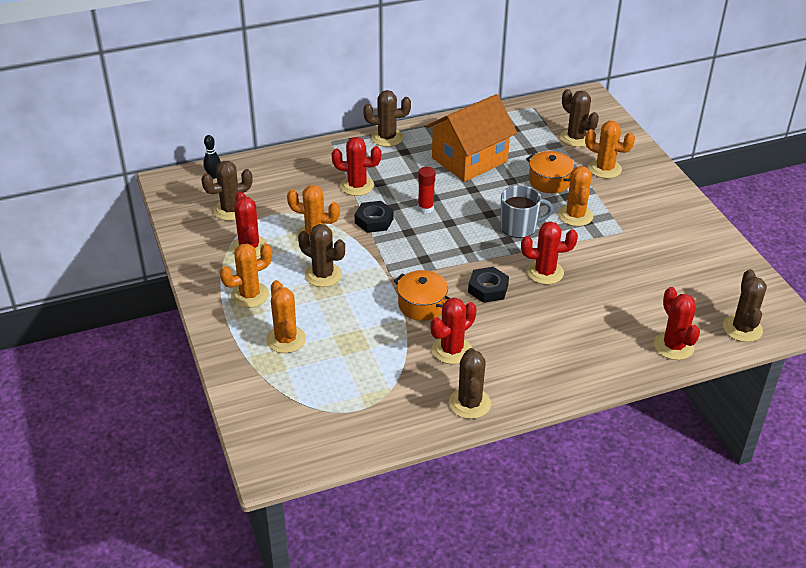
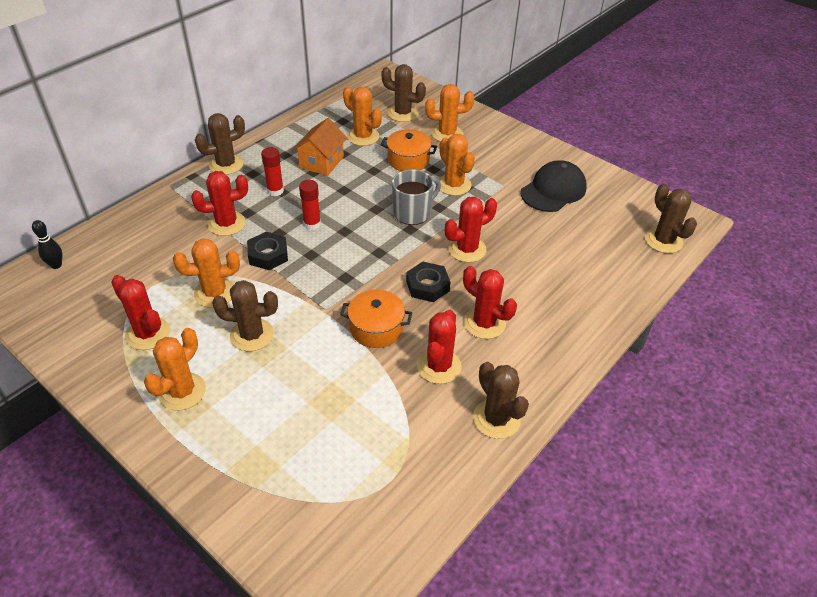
camera: 30 degrees left, 5 degrees up
(231, 210) = (100, 298): brown cactus -> none
(286, 339) = (257, 429): orange cactus -> orange cactus (363, 137)
(413, 172) = (275, 191): none -> red glue stick
(469, 160) = (321, 162): orange house -> orange house, size x0.60
(669, 250) = (553, 190): none -> black cap
(673, 346) = (625, 279): red cactus -> red cactus (484, 323)

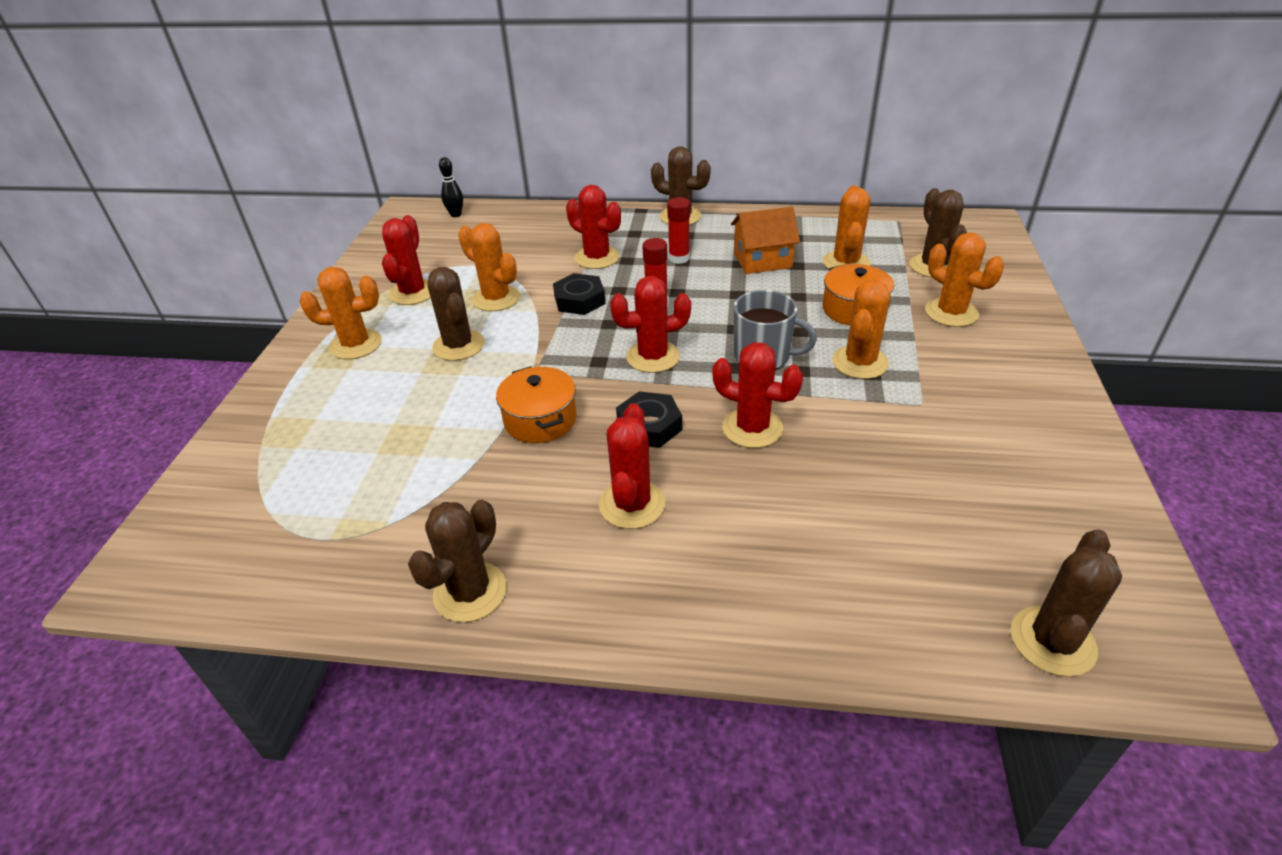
camera: 60 degrees right, 5 degrees down
(439, 366) = (521, 497): red cactus -> red cactus (653, 357)
(553, 190) = (985, 454): black cap -> none

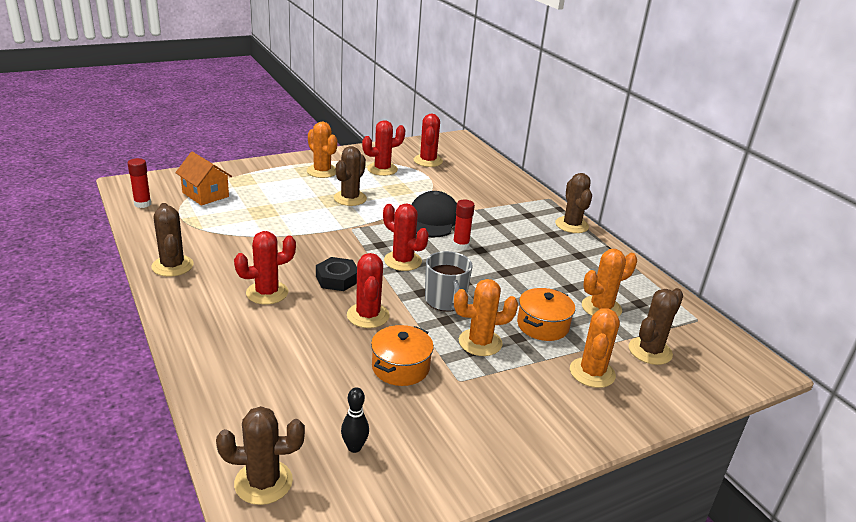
camera: 50 degrees right, 10 degrees down
(456, 214) = (472, 153): black bowling pin -> black bowling pin (354, 447)
(470, 592) = (172, 266): brown cactus -> brown cactus turned 75 degrees clockwise
(496, 298) = (404, 194): orange cactus -> none
(540, 420) = (311, 243): orange pot -> orange pot (400, 367)
(579, 300) = (432, 219): black nut -> black cap
(597, 258) = (484, 211): red cactus -> red cactus (428, 161)
(679, 258) = (520, 239): red glue stick -> red glue stick (142, 204)
(762, 260) = (558, 272): orange house -> orange house (205, 194)

